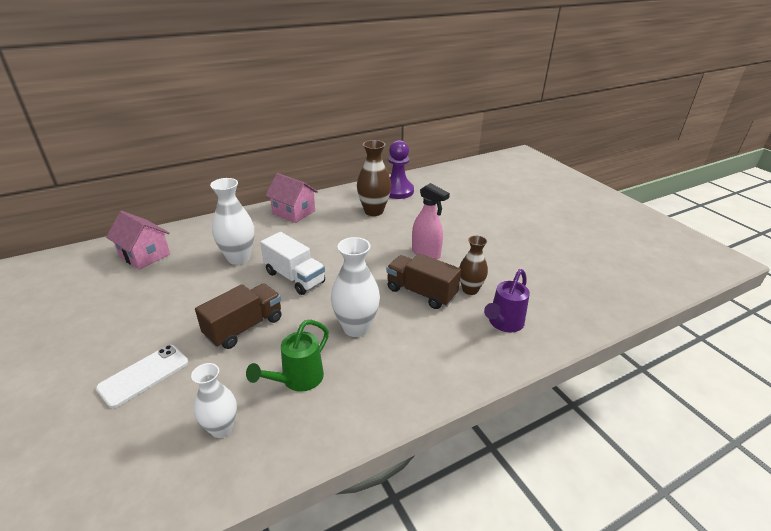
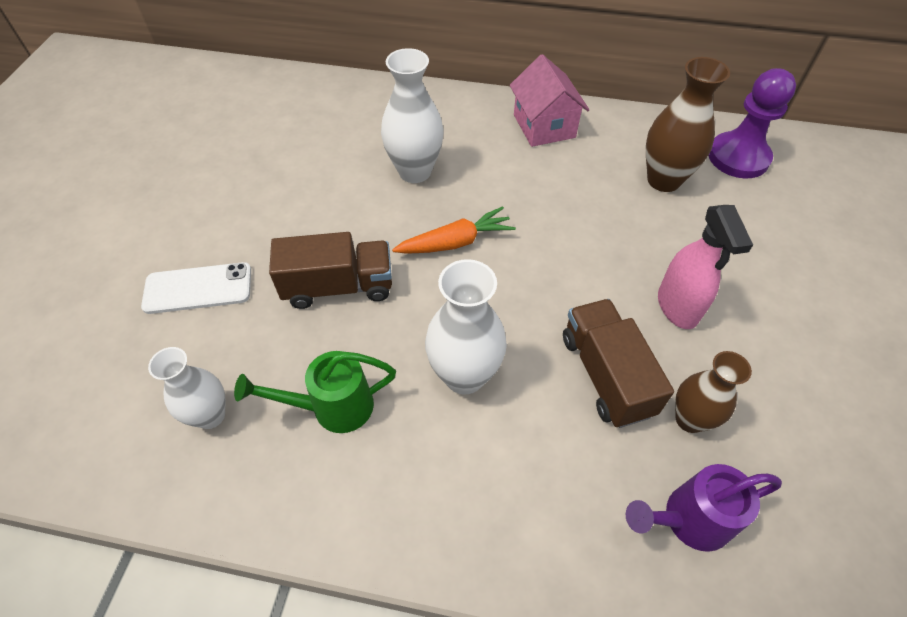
camera: 40 degrees right, 20 degrees up
(144, 255) = (320, 112): pink house -> none
(294, 277) = (455, 242): white truck -> orange carrot

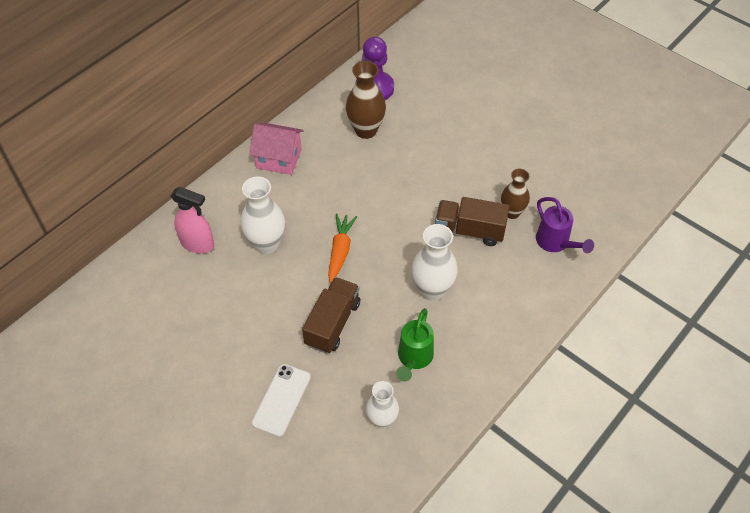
camera: 60 degrees left, 0 degrees up
(677, 307) = (451, 178): pink spray bottle -> pink spray bottle (198, 244)
(688, 519) = (555, 243): purple watering can -> purple watering can turned 45 degrees counterclockwise

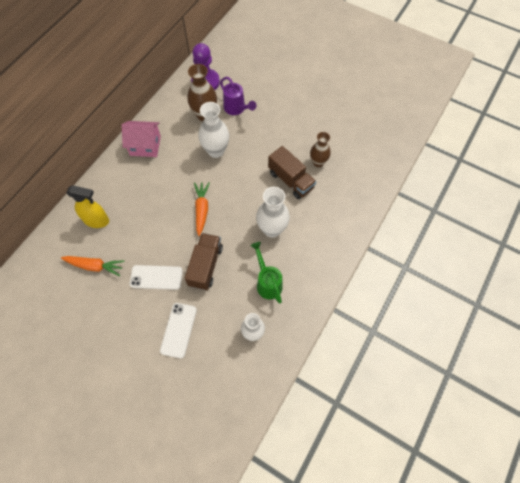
camera: 10 degrees left, 10 degrees up
(184, 301) = (95, 266): none -> orange carrot
(198, 244) = (97, 221): pink spray bottle -> yellow spray bottle
(263, 328) = (156, 277): none -> white phone
(266, 244) = (147, 213): white vase -> white vase (216, 151)
(414, 358) = (267, 282): green watering can -> green watering can turned 150 degrees clockwise
(469, 230) = (291, 180): brown truck -> brown truck turned 135 degrees counterclockwise
(555, 243) = (352, 180): purple watering can -> purple watering can (236, 109)

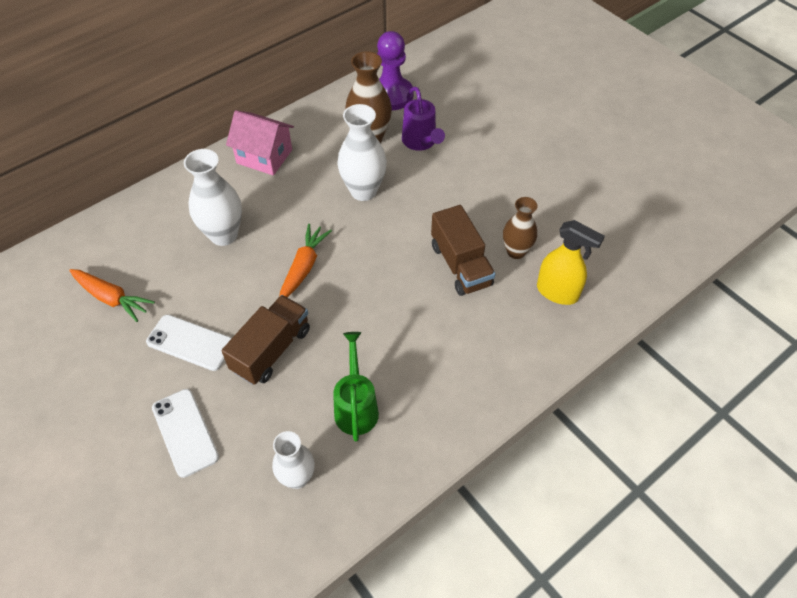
camera: 20 degrees right, 10 degrees down
(97, 221) = (146, 237): yellow spray bottle -> yellow spray bottle (557, 292)
(178, 330) = (185, 432): white phone -> white phone turned 60 degrees counterclockwise
(272, 229) = (399, 328): white vase -> white vase (224, 235)

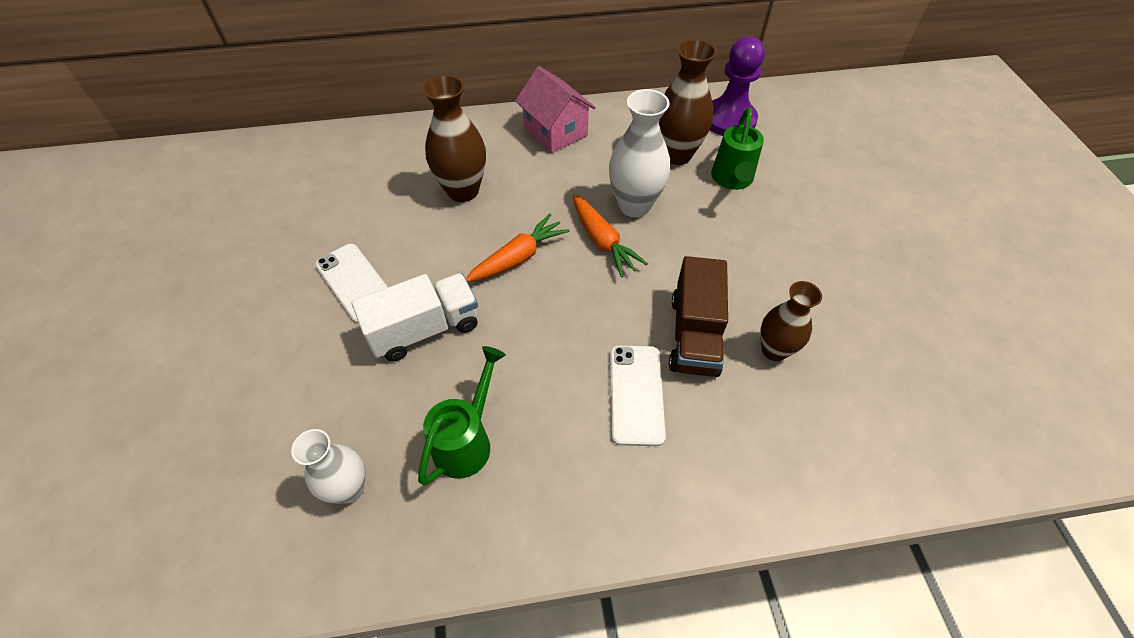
camera: 30 degrees right, 0 degrees up
(111, 298) = (320, 206): orange carrot -> orange carrot (602, 241)
(185, 432) = (282, 373): white phone -> white phone (636, 394)
(224, 235) = (463, 191): white vase -> brown vase
(271, 350) = (425, 329): brown truck -> white truck
(420, 142) = (732, 180): purple watering can -> green watering can
(557, 292) = (800, 427): yellow spray bottle -> none

